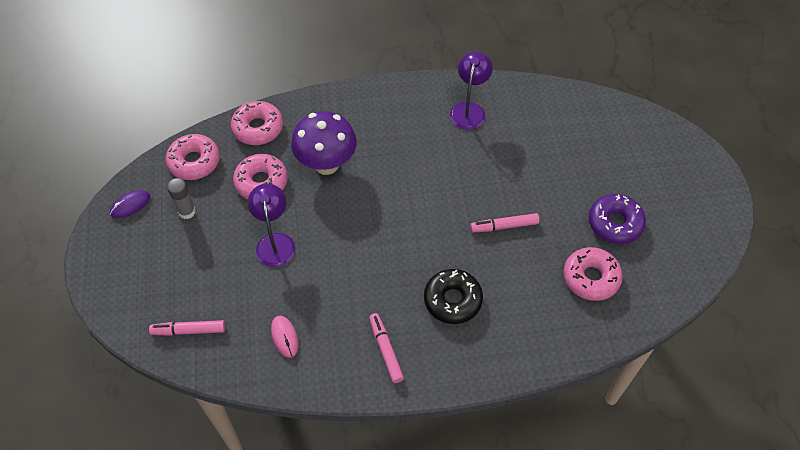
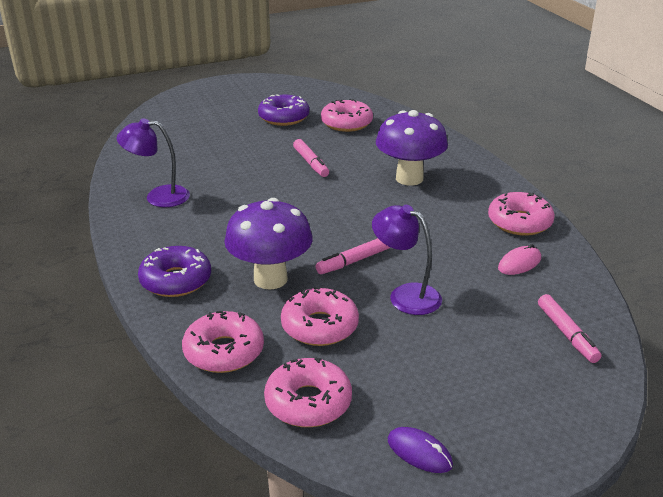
camera: 105 degrees left, 25 degrees down
(187, 212) = (400, 385): grey glue stick -> none
(275, 242) = (405, 295): purple lamp -> purple lamp turned 60 degrees clockwise
(345, 111) = (176, 280): none -> purple donut
(346, 365) = (519, 222): none -> pink donut
(386, 350) = (486, 204): pink marker -> pink marker (353, 261)
(452, 300) = (409, 178): black donut -> purple mushroom

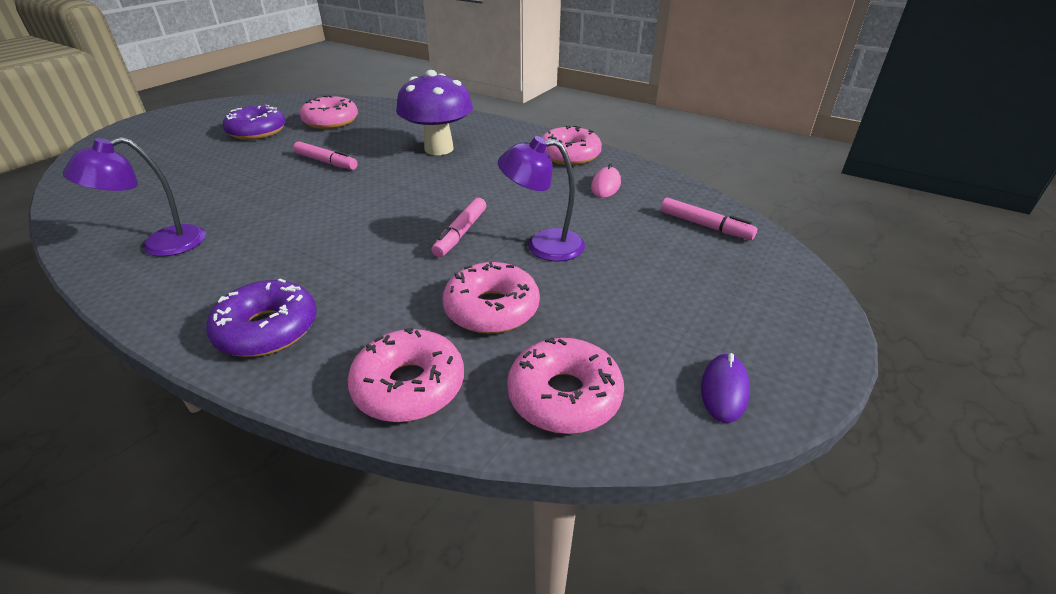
camera: 35 degrees left, 5 degrees up
(270, 279) = (388, 283): purple mushroom -> none
(419, 452) = (724, 390): purple mouse -> purple mouse turned 75 degrees counterclockwise

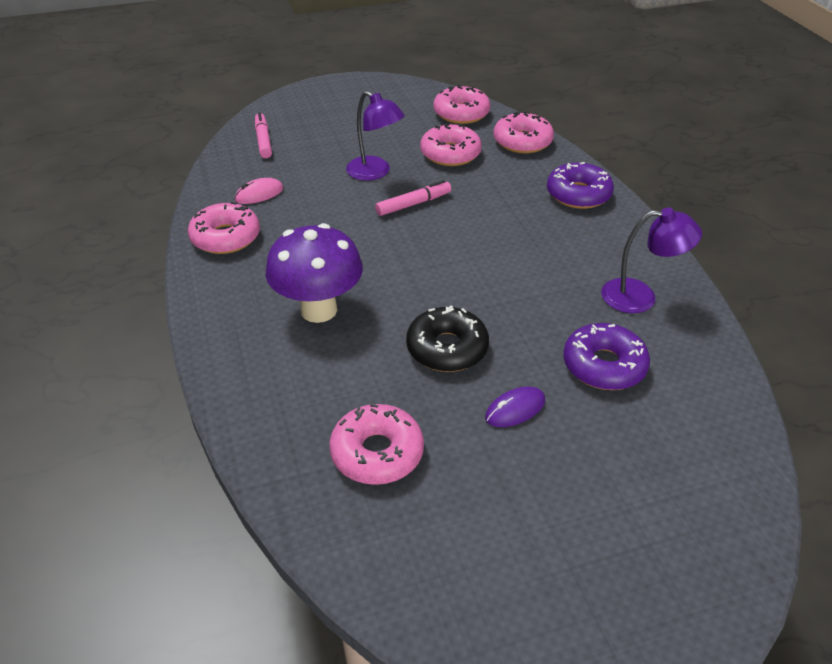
camera: 140 degrees left, 5 degrees up
(257, 131) = (490, 481): purple donut -> purple donut (604, 366)
(326, 162) = (447, 348): pink marker -> black donut
(724, 390) = (397, 91): purple mouse -> purple mouse (515, 409)

